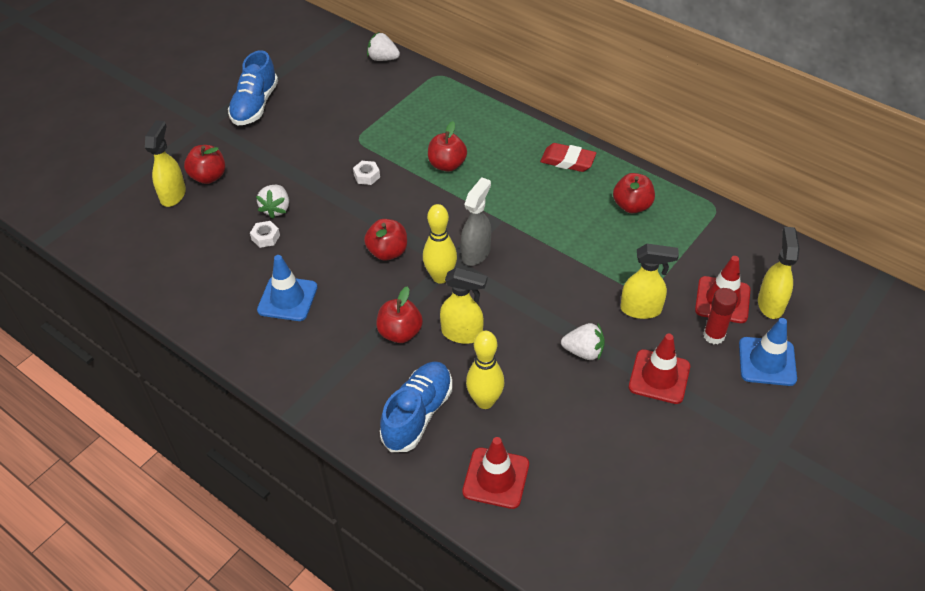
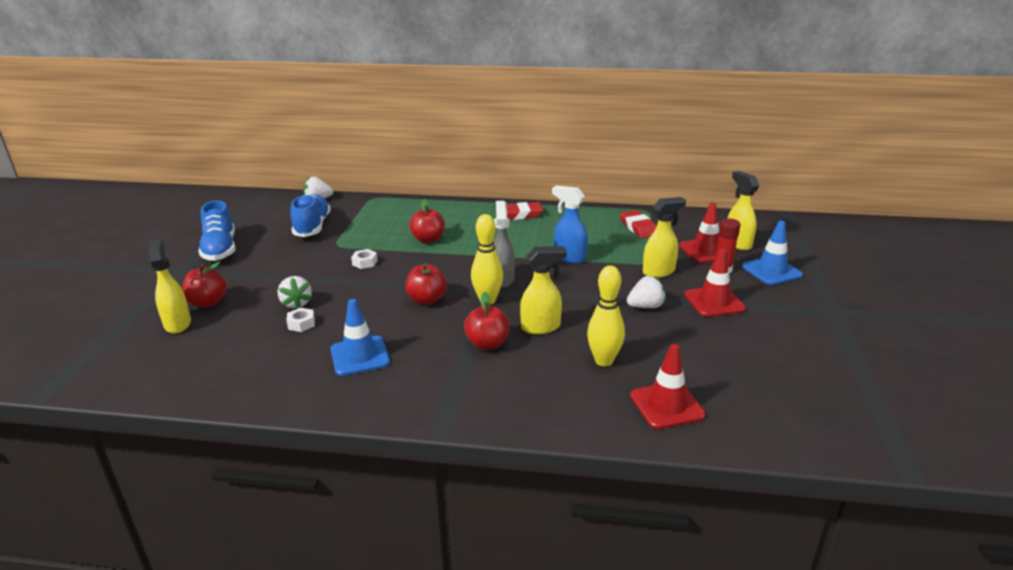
camera: 30 degrees left, 20 degrees down
(418, 414) = (557, 389): blue shoe -> blue shoe (312, 227)
(565, 249) = (569, 258): none -> blue spray bottle
(632, 206) = (591, 224): red apple -> none
(680, 232) = (638, 227): none -> red eraser

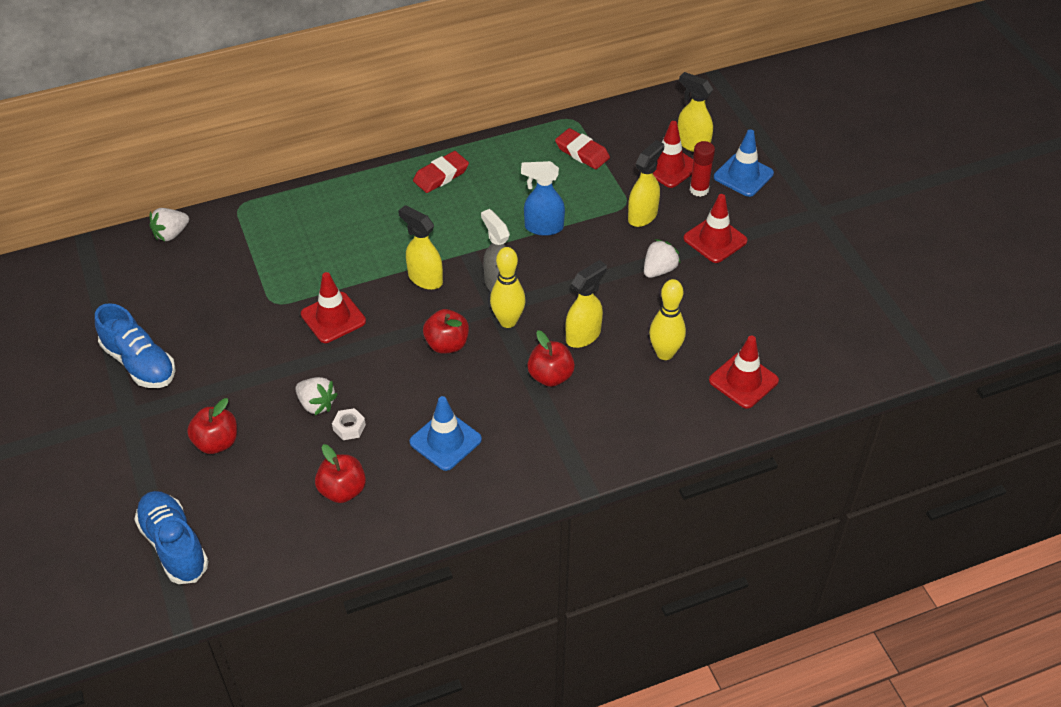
camera: 30 degrees left, 20 degrees up
(177, 323) = (216, 482): yellow spray bottle -> yellow spray bottle (425, 278)
(312, 227) = (214, 284): blue shoe -> blue shoe (174, 545)
(365, 262) = (333, 318): white nut -> red traffic cone
(428, 239) = (371, 255): red apple -> red apple (342, 490)

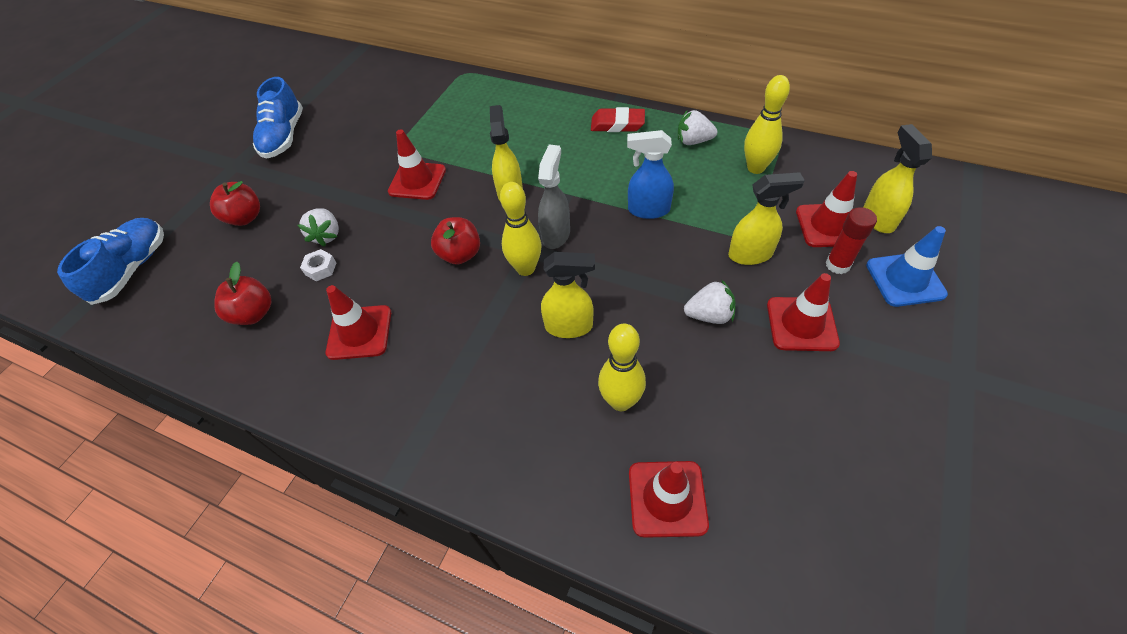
camera: 50 degrees right, 5 degrees up
(171, 234) = (406, 69): white strawberry -> white strawberry (693, 141)
(445, 441) = (359, 332): blue traffic cone -> red traffic cone
(543, 227) = (648, 210): blue spray bottle -> blue spray bottle turned 45 degrees counterclockwise
(550, 376) = (499, 342): red apple -> none
(582, 152) = (755, 168): red eraser -> yellow bowling pin

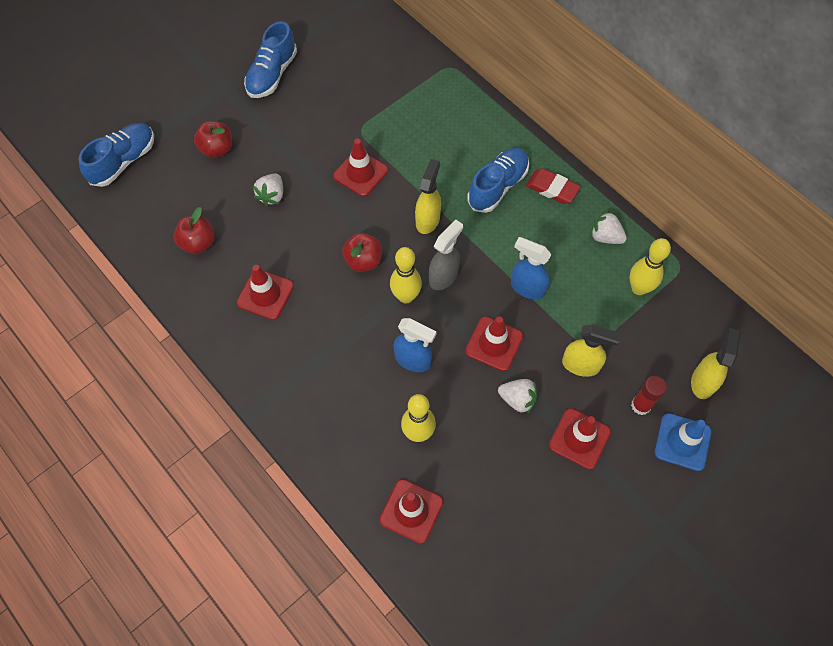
camera: 20 degrees right, 10 degrees up
(320, 268) = (257, 225): white nut -> none
(564, 141) = (497, 186): none -> blue shoe
(569, 326) = (413, 360): yellow spray bottle -> blue spray bottle
(828, 225) = (659, 369): red traffic cone -> red traffic cone (494, 344)

